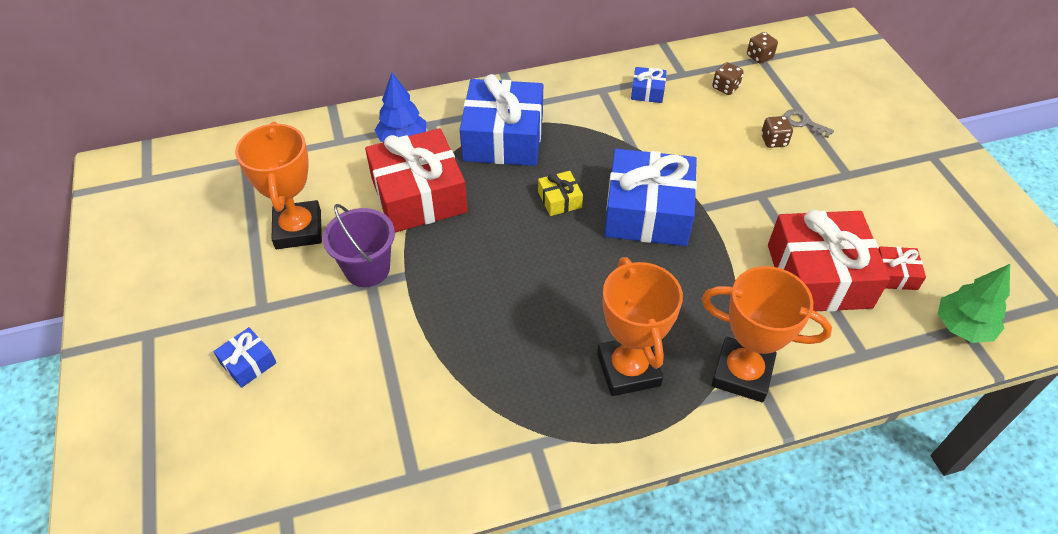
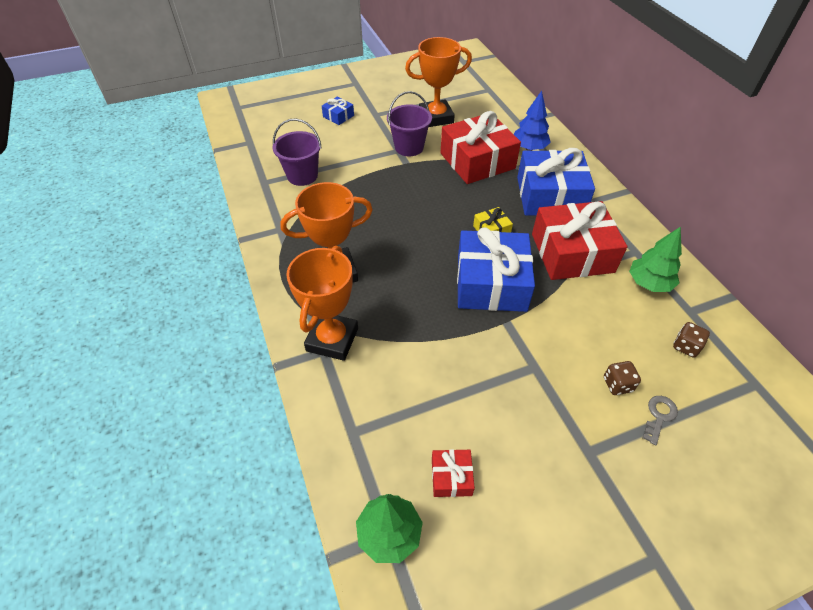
camera: 85 degrees right, 0 degrees up
(408, 417) = (302, 176): none -> purple bucket
(647, 91) = (649, 283): blue gift -> green tree
(759, 57) = (759, 382): brown dice -> none
(818, 276) = (439, 406): red gift -> red gift (572, 253)

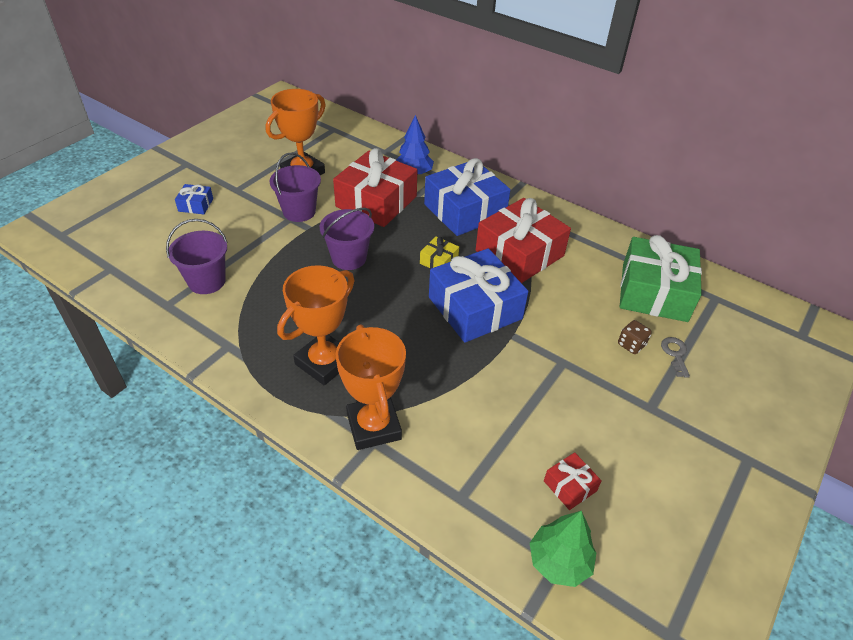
camera: 35 degrees left, 5 degrees down
(418, 199) = (349, 258): none -> purple bucket
(649, 283) = (594, 254): green tree -> none
(685, 346) = (654, 292): brown dice -> green gift

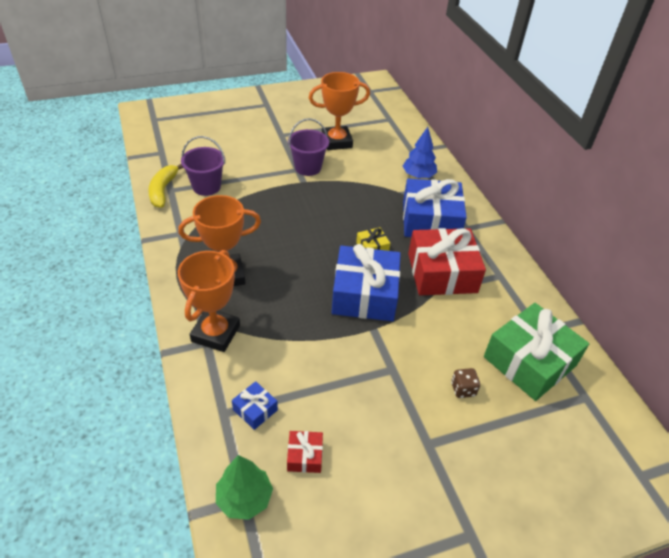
camera: 35 degrees right, 0 degrees up
(158, 309) = (163, 190): none -> yellow banana
(196, 205) = (246, 134): blue gift -> blue gift (255, 410)
(349, 258) = (310, 215): purple bucket -> none
(376, 201) = (369, 184): red gift -> none
(675, 354) = (495, 418): grey key -> none

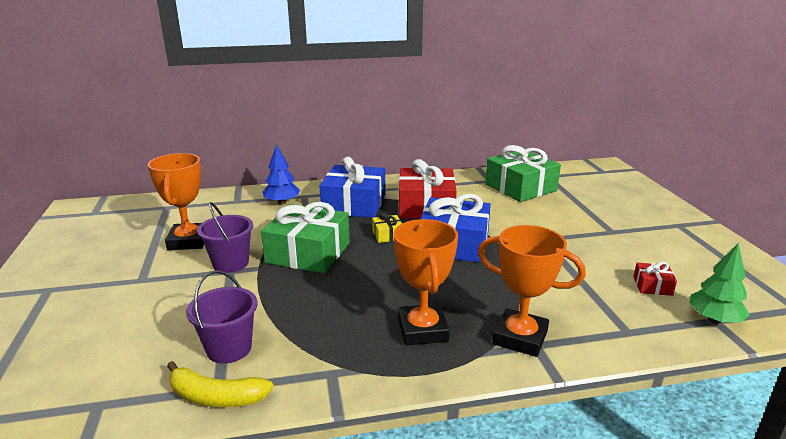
camera: 80 degrees left, 20 degrees down
(255, 410) = (615, 311): blue gift -> none
(330, 203) = (308, 253): none -> green gift
(463, 389) = (555, 213): brown dice -> none

